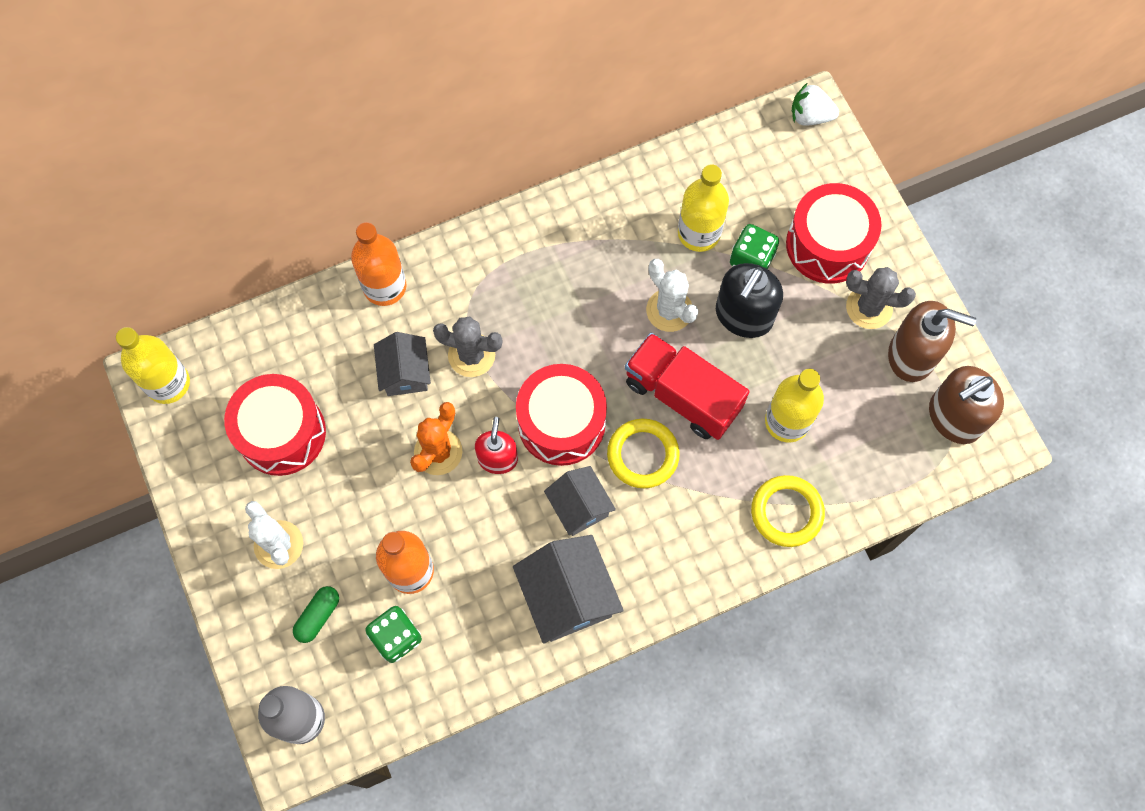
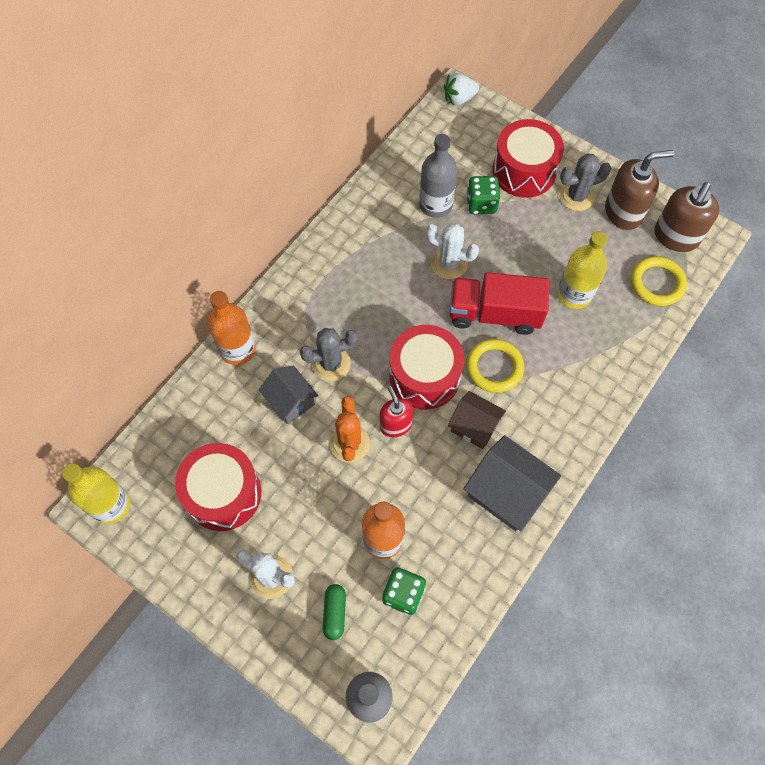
camera: 30 degrees left, 5 degrees down
(579, 507) = (474, 426): grey house -> brown house
(699, 233) = (435, 205): yellow bottle -> grey bottle
(743, 316) = (500, 242): black soap dispenser -> none
(786, 512) = (614, 353): yellow ring -> yellow ring (657, 283)

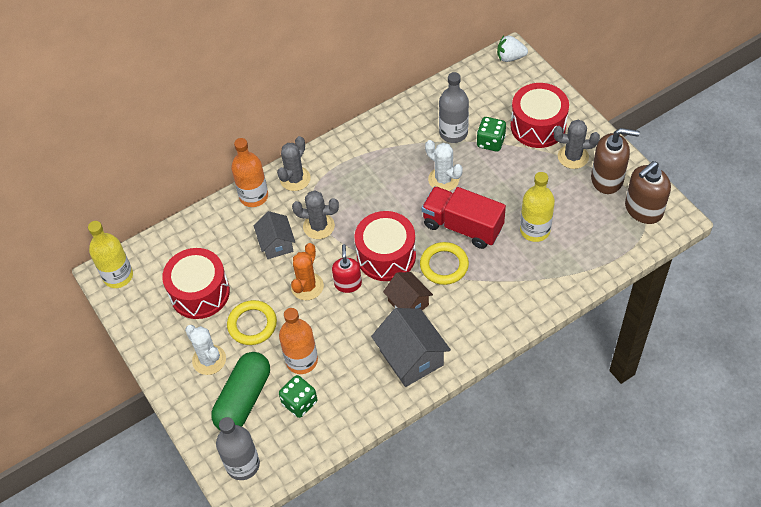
camera: 25 degrees right, 10 degrees down
(278, 313) = (295, 179): none -> grey cactus
(334, 613) = (243, 399): green capsule -> green capsule, size x2.05
(657, 283) = (609, 241): yellow ring -> yellow ring (252, 324)

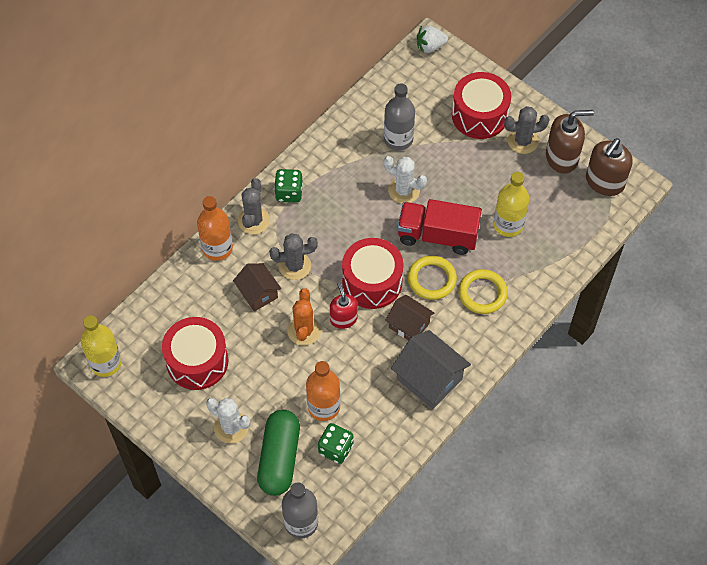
camera: 20 degrees left, 5 degrees up
(252, 324) = (262, 382): yellow ring -> yellow ring (482, 293)
(276, 244) = (258, 293): grey house -> brown house
(490, 142) = (438, 141): green dice -> green dice (289, 193)

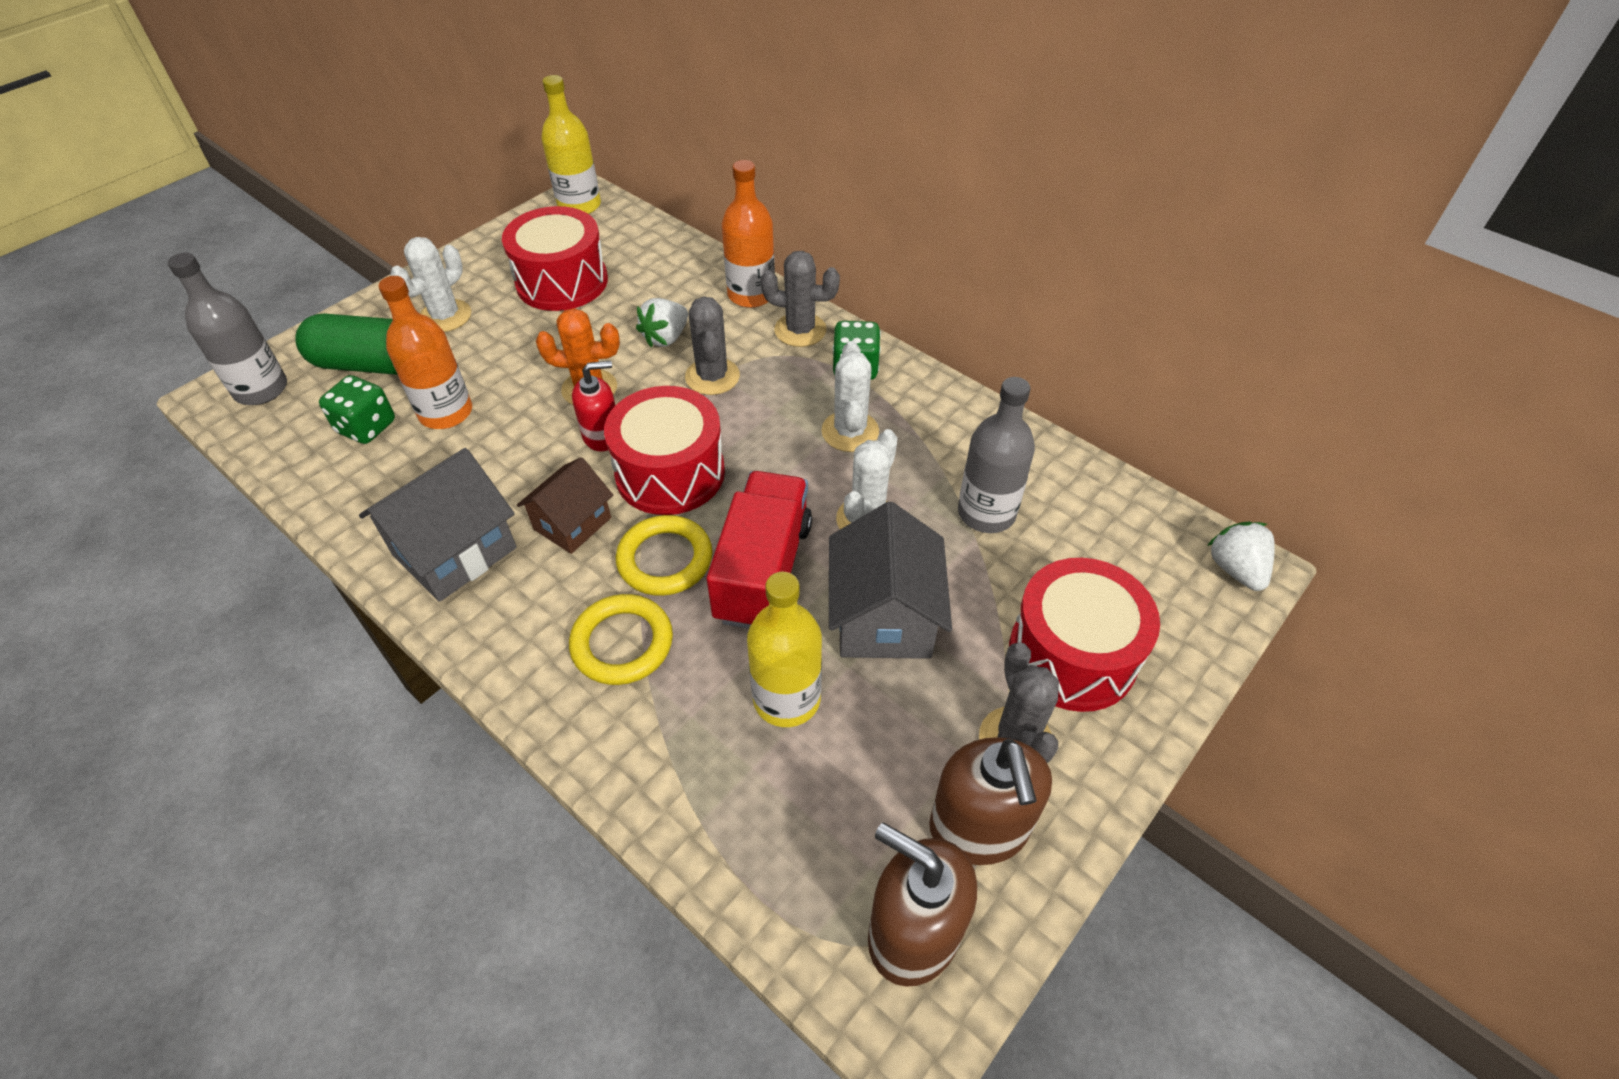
camera: 90 degrees right, 10 degrees down
(258, 293) = (666, 338): brown house -> white strawberry
(341, 196) = (850, 431): none -> white cactus
(462, 185) = (884, 617): none -> grey house

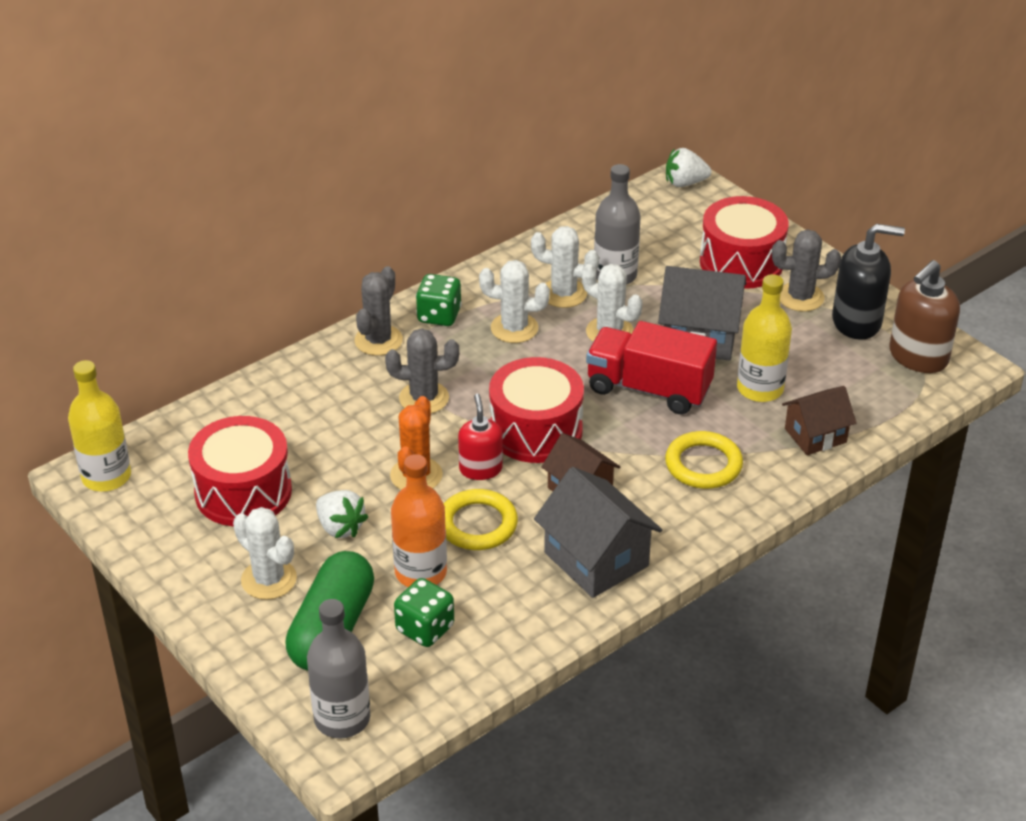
camera: 80 degrees left, 10 degrees down
(665, 559) = (628, 438): yellow ring -> yellow ring (477, 524)
(666, 338) = (360, 423): white strawberry -> white strawberry (340, 527)
(694, 778) = (815, 435): none -> brown house
(751, 294) = (315, 365): orange bottle -> none
(930, 467) = (563, 293): none -> white cactus
(979, 828) = (857, 322): brown soap dispenser -> black soap dispenser

